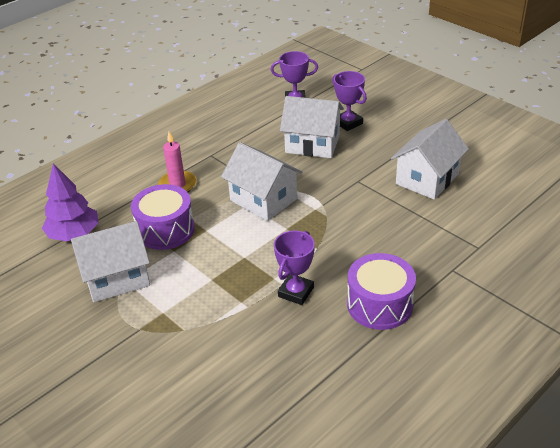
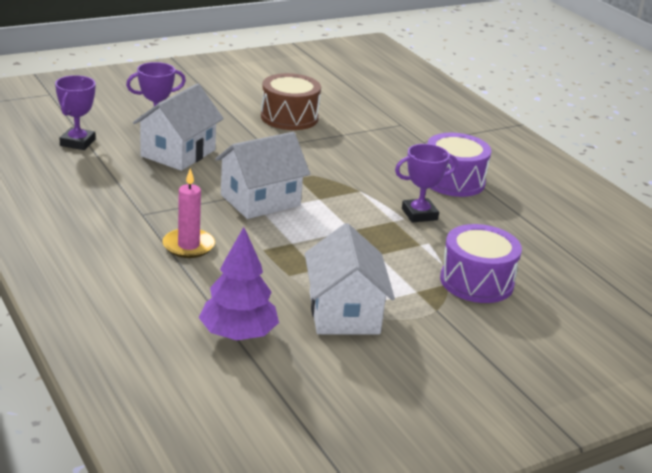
camera: 80 degrees left, 10 degrees down
(165, 230) = (274, 268): purple drum -> purple drum (476, 281)
(296, 292) = (419, 214): purple trophy -> purple trophy turned 60 degrees counterclockwise
(427, 179) = (289, 117): white house -> brown drum

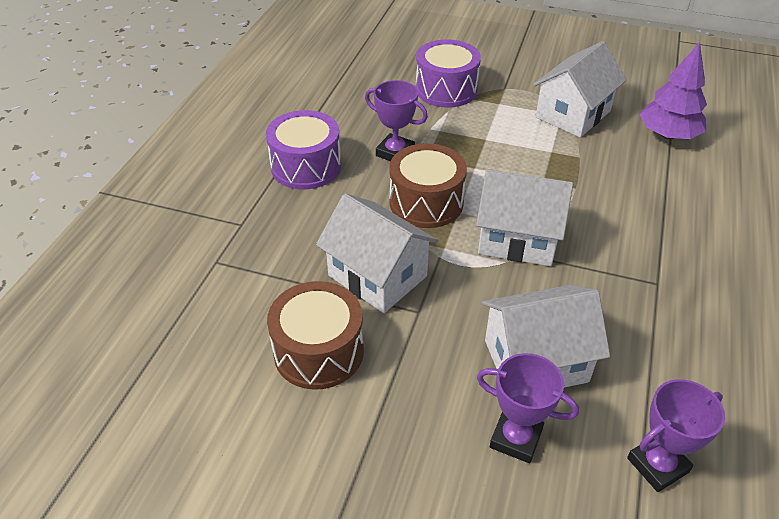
camera: 130 degrees left, 15 degrees up
(188, 246) = (641, 223): pink candle -> none
(311, 151) = (377, 276): none -> white house
(346, 195) = (426, 202): none -> brown drum

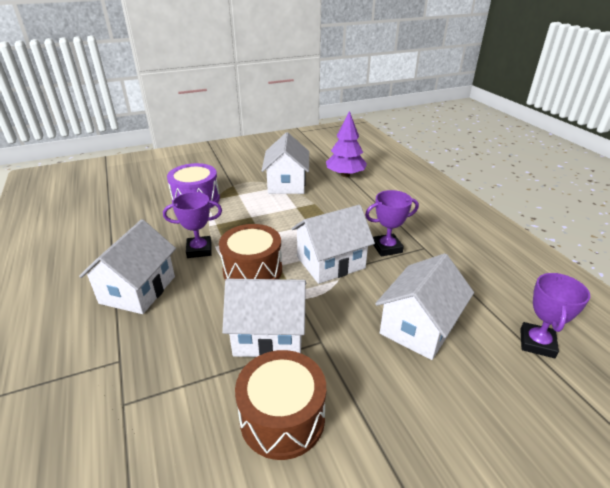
camera: 40 degrees left, 10 degrees down
(306, 166) = (138, 289): purple drum -> white house
(516, 438) = (463, 382): purple trophy -> purple trophy (387, 248)

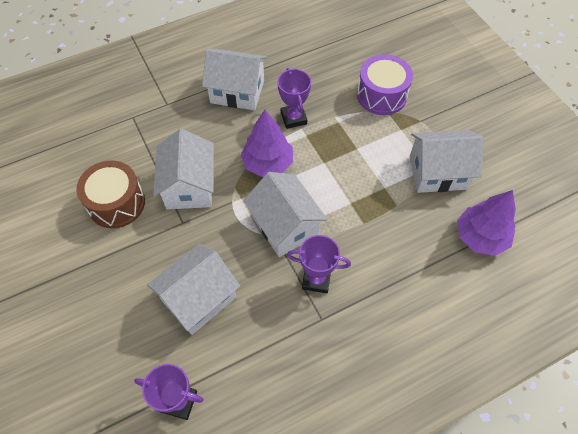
camera: 85 degrees right, 25 degrees up
(252, 270) = (268, 163): brown drum -> purple tree
(387, 248) = (316, 279): purple trophy -> purple trophy turned 60 degrees counterclockwise
(418, 327) = (199, 298): white house -> white house turned 75 degrees counterclockwise

